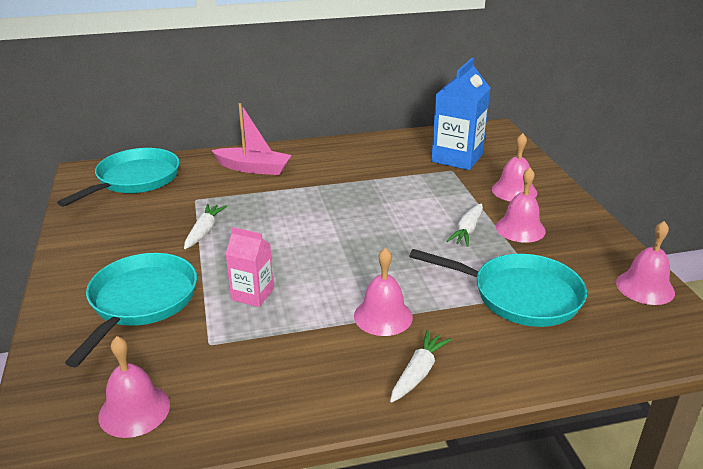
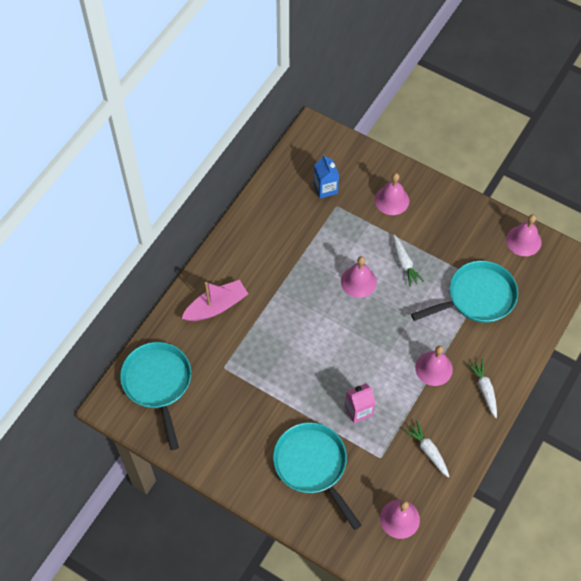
camera: 45 degrees left, 30 degrees up
(204, 231) = (269, 388): white carrot -> white carrot (428, 450)
(457, 158) = (325, 188): blue carton -> blue carton, size x0.57
(520, 229) = (428, 238): pink bell -> pink bell (358, 281)

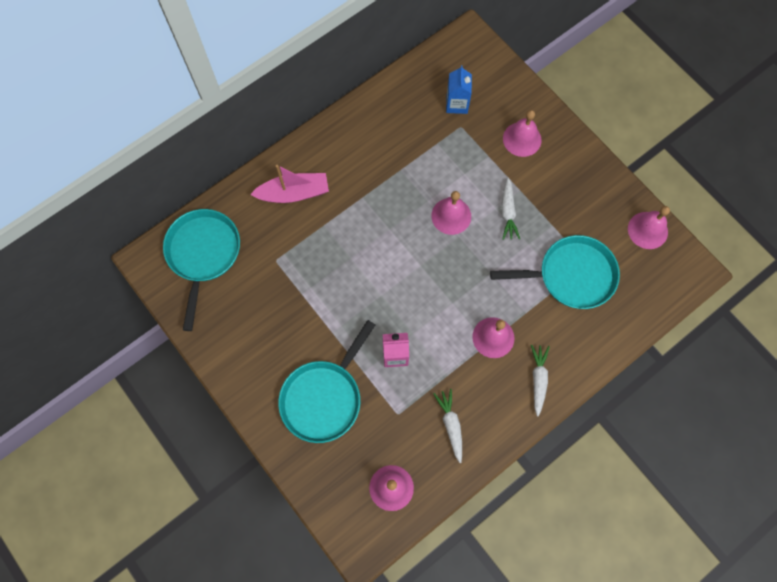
camera: 20 degrees right, 10 degrees up
(313, 466) = (324, 397): turquoise pan -> turquoise pan turned 135 degrees counterclockwise

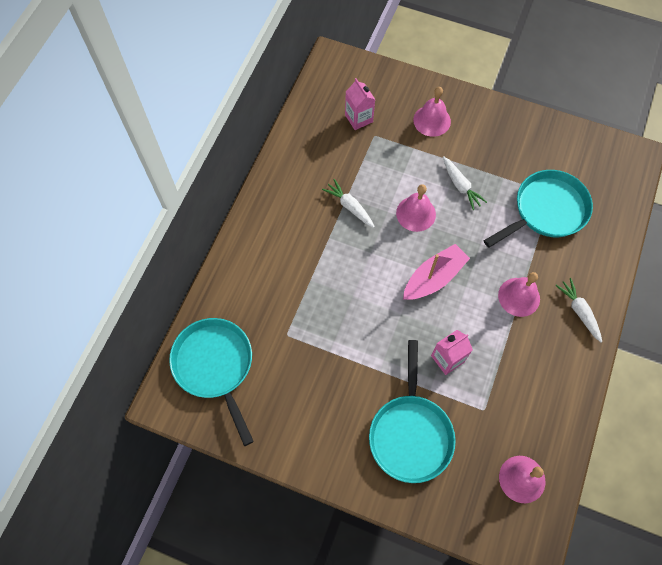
camera: 30 degrees left, 5 degrees down
(294, 193) = (265, 266): pink boat -> pink boat (433, 278)
(451, 424) = (534, 392): white carrot -> white carrot (349, 206)
(457, 104) = (359, 118): blue carton -> pink carton
(647, 230) = (580, 142): pink bell -> none

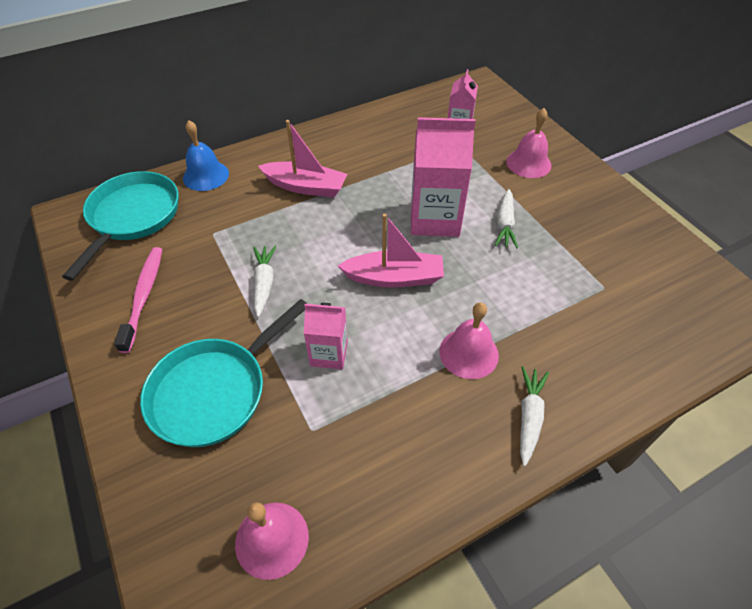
camera: 40 degrees right, 15 degrees down
(225, 292) = (206, 175): none -> blue bell
(297, 413) = (144, 296): none -> pink toothbrush
(307, 249) = (305, 187): none -> pink boat
(349, 206) = (378, 180): white carrot -> white carrot (264, 283)
(416, 213) = (434, 219): pink bell -> pink carton
(546, 211) = (582, 298): turquoise pan -> none

